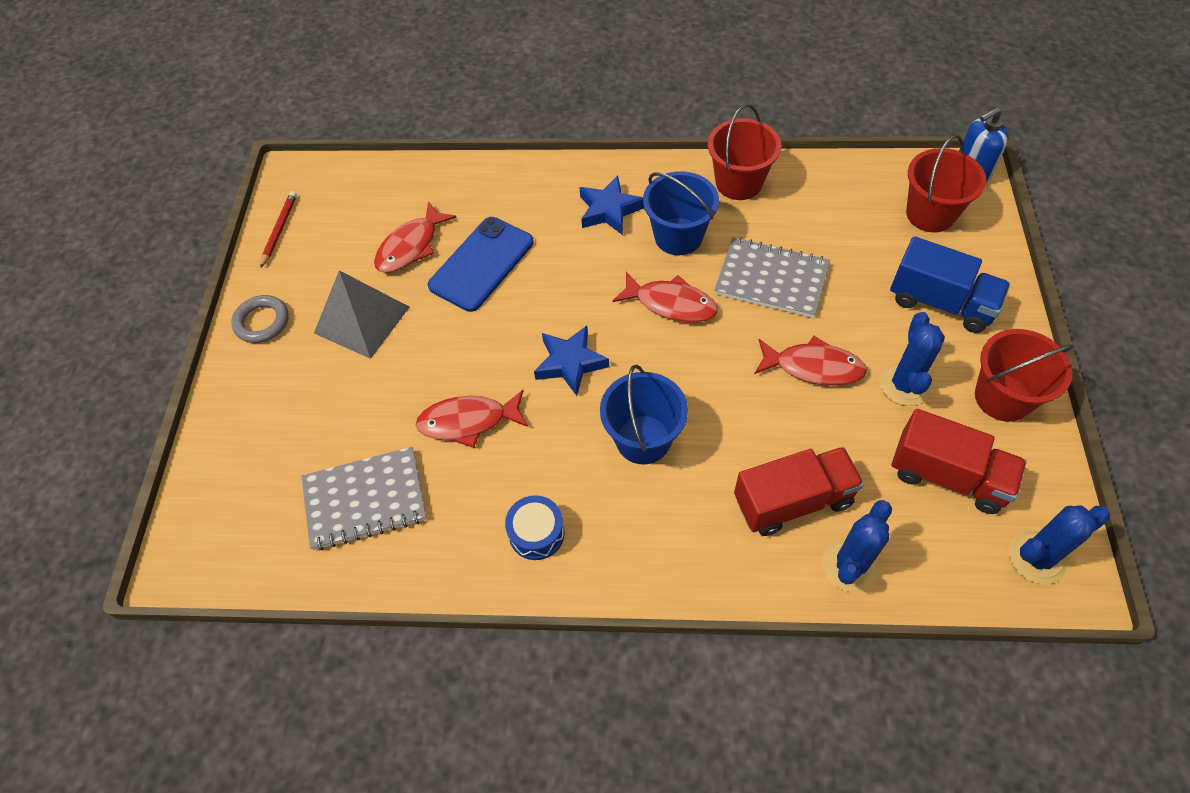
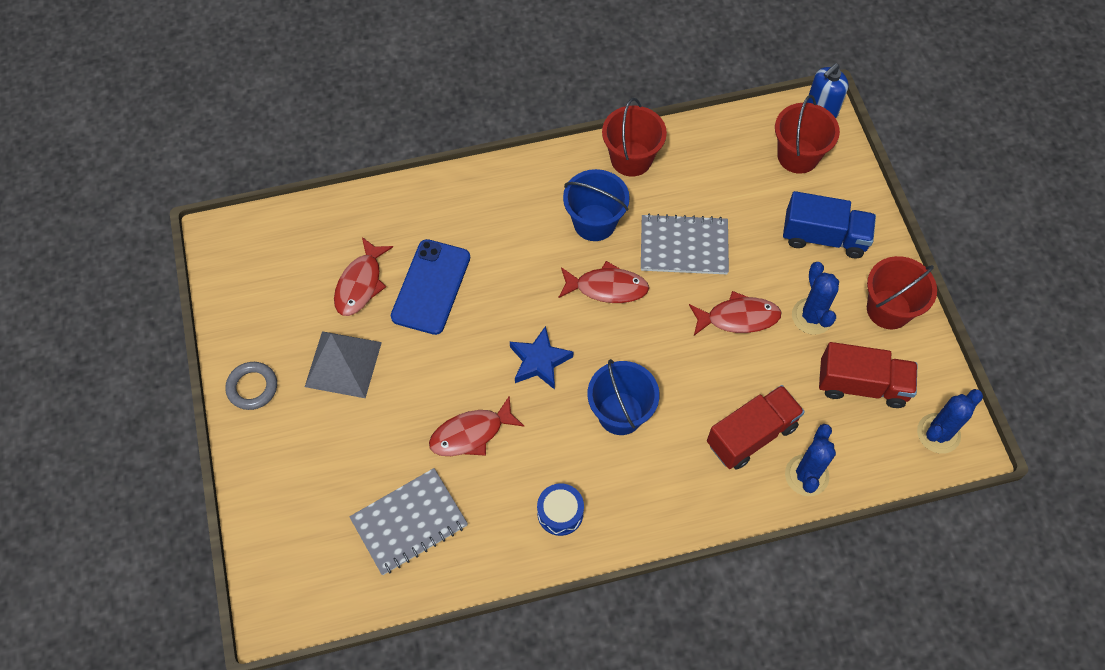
camera: 20 degrees left, 5 degrees up
(279, 230) = (230, 294): red pencil -> none
(609, 210) = (526, 210): blue star -> none

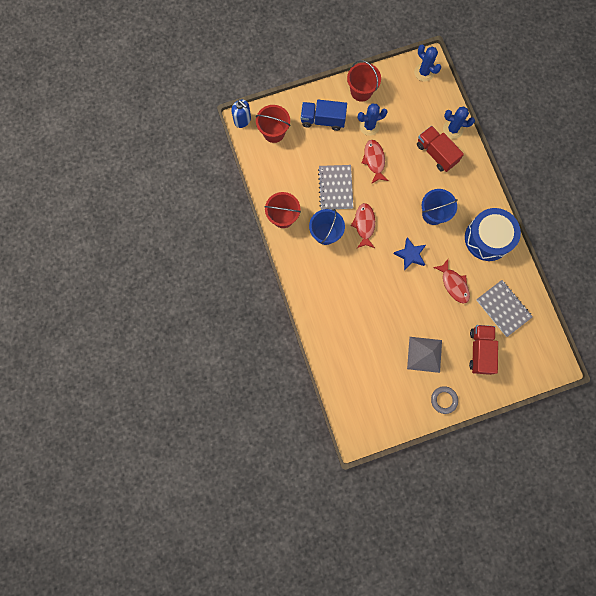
camera: 95 degrees left, 15 degrees up
(360, 284) = (376, 353): red fish -> none
(431, 287) = (374, 315): blue phone -> none
(560, 513) = (487, 238): blue drum -> blue drum, size x2.12
(824, 237) = (323, 120): blue truck -> blue truck turned 90 degrees counterclockwise
(862, 385) = (403, 104): red truck -> red truck (480, 351)

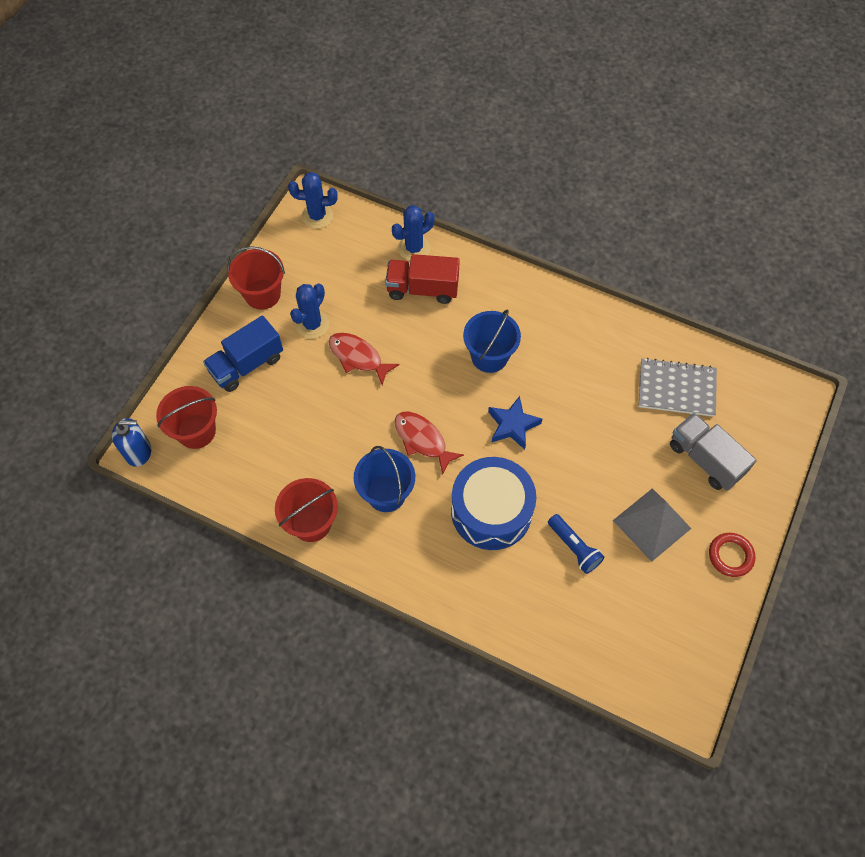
camera: 45 degrees left, 15 degrees down
(335, 188) = (343, 429): grey notebook -> none
(380, 331) = (574, 547): none -> blue flashlight
(444, 400) = (730, 556): grey ring -> red ring
(454, 284) = (596, 412): red fish -> none
(480, 351) = (705, 459): red truck -> grey truck
(487, 238) = (577, 329): blue drum -> blue drum (491, 511)

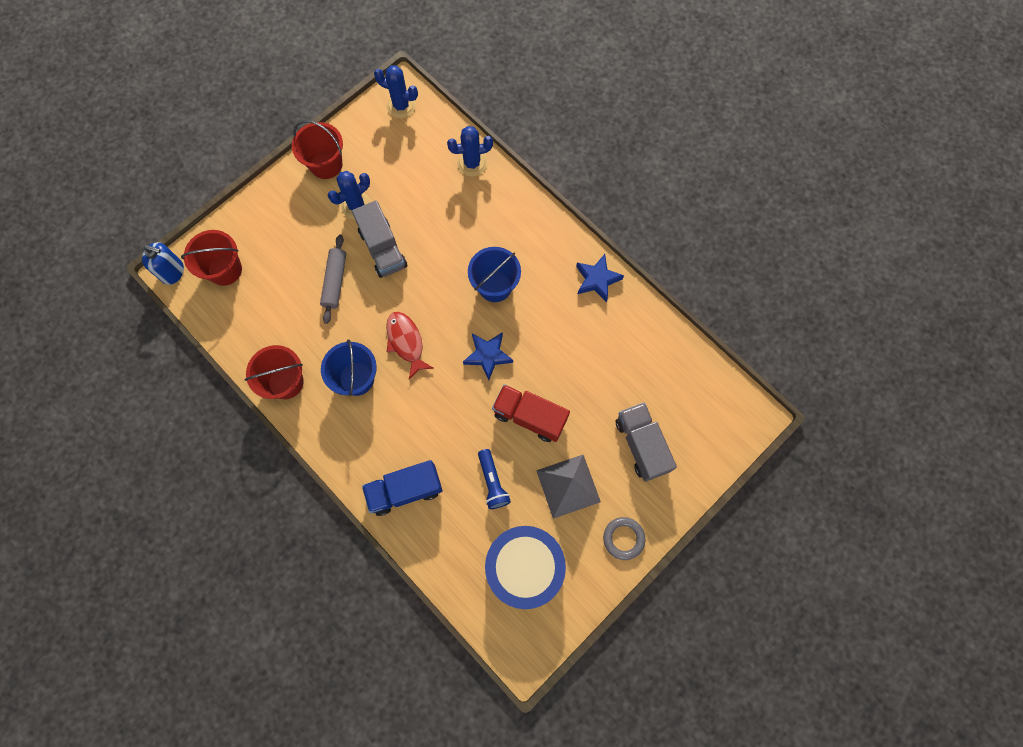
camera: 20 degrees right, 10 degrees up
(247, 364) = (288, 224): blue truck -> blue truck (405, 490)
(321, 405) = (335, 281): none -> grey rolling pin
(358, 357) = (383, 249): red fish -> grey truck
(422, 289) = (463, 204): red truck -> red truck (530, 416)
(491, 511) = (437, 425): blue drum -> blue drum (524, 567)
(588, 318) = (597, 280): none -> blue star
(676, 389) = (646, 372): grey notebook -> none
(730, 556) = (623, 538): red ring -> grey ring

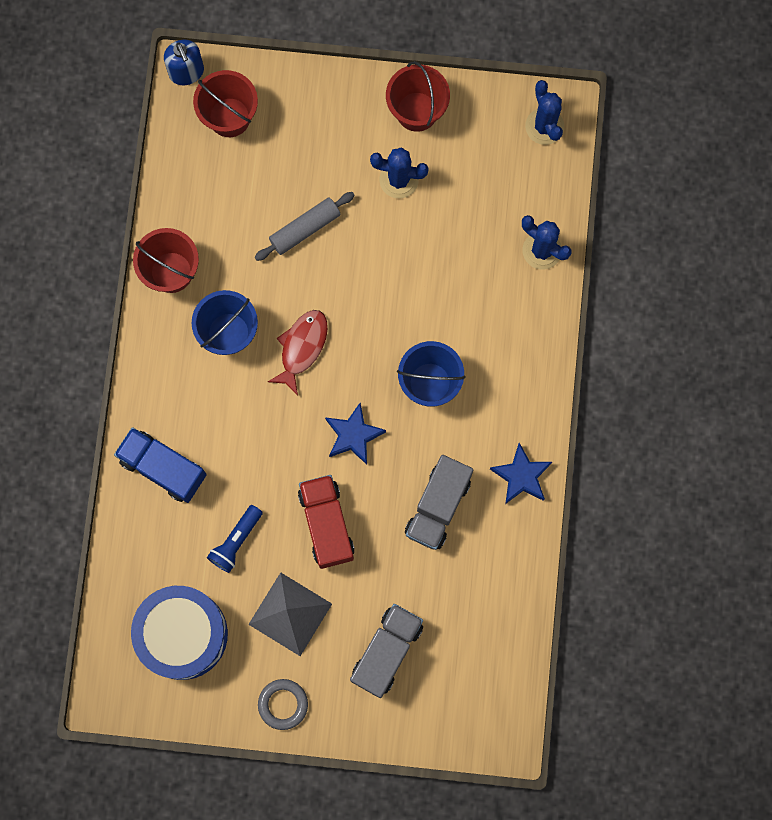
camera: 50 degrees right, 5 degrees up
(383, 249) = (376, 244): grey truck -> grey truck (438, 506)

